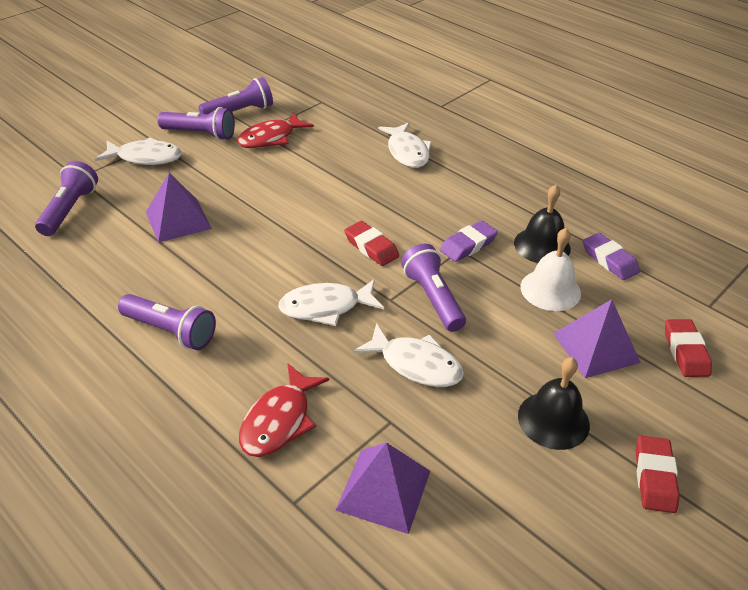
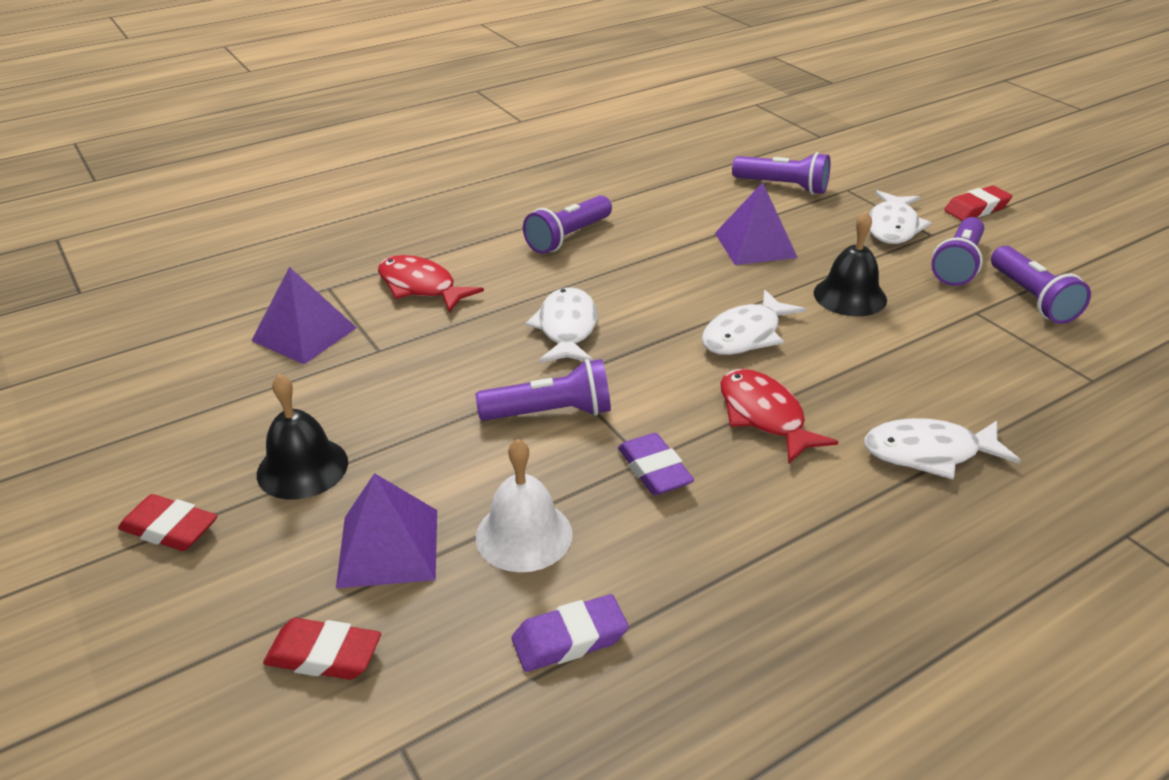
camera: 105 degrees right, 5 degrees down
(270, 138) = (956, 320): red fish -> red fish (764, 416)
(371, 247) = (671, 377): red eraser -> red eraser (976, 209)
(416, 364) = (445, 379): white fish -> white fish (745, 335)
(542, 245) = (633, 557): black bell -> black bell (850, 296)

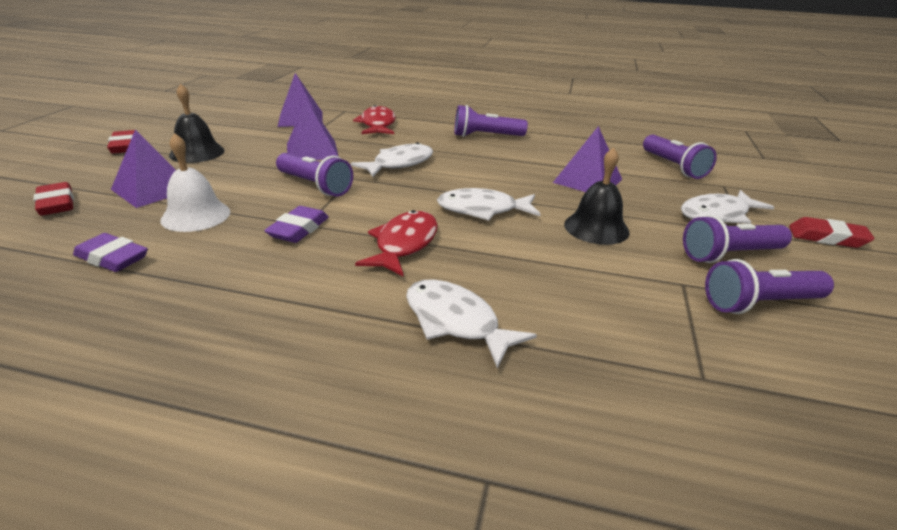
camera: 45 degrees right, 5 degrees down
(437, 371) = (312, 151): none -> purple pyramid
(1032, 299) = (759, 304): purple flashlight -> purple flashlight turned 45 degrees clockwise

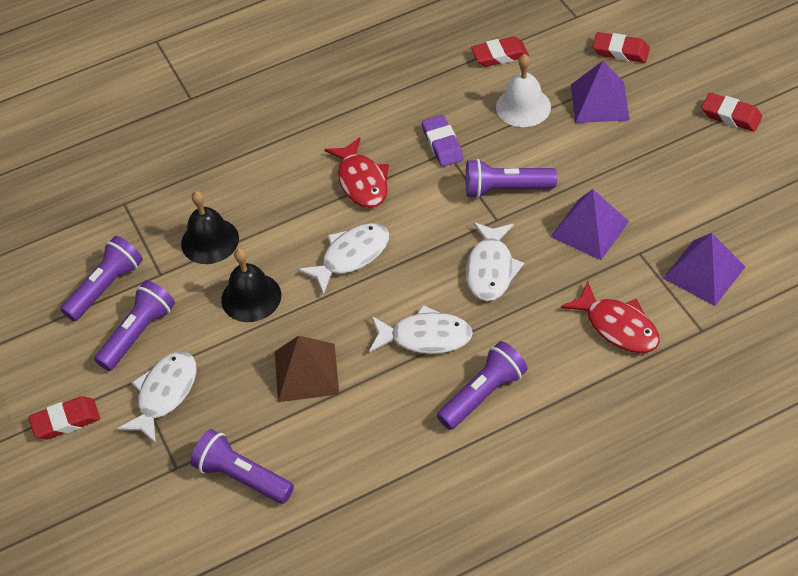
camera: 145 degrees right, 20 degrees up
(112, 258) = (500, 55): purple eraser -> red eraser
(197, 152) = (665, 153): black bell -> black bell (210, 241)
(456, 322) = (269, 150): white fish -> white fish (425, 337)
(587, 181) = (306, 372): purple pyramid -> brown pyramid

